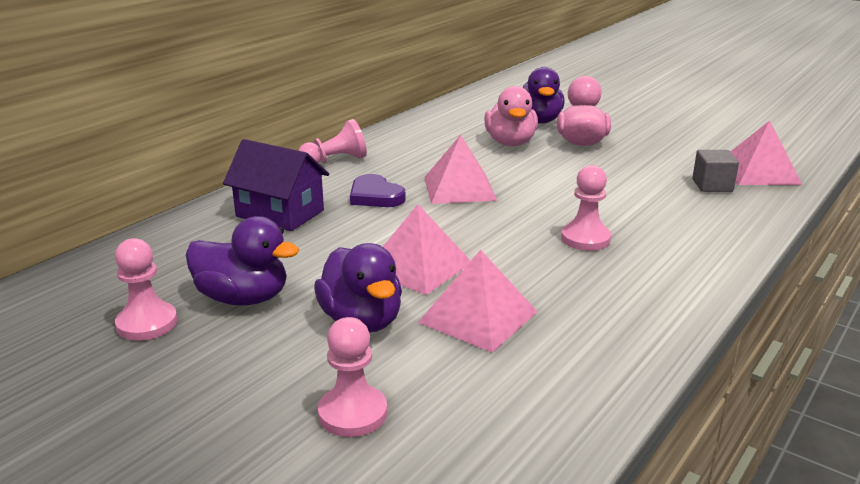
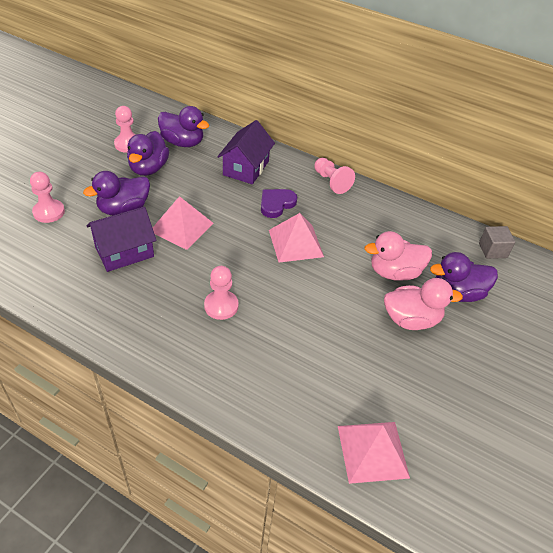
camera: 80 degrees right, 20 degrees up
(176, 265) = (183, 142): none -> purple duck
(478, 317) = (124, 252): pink pyramid -> purple house
(712, 185) = (331, 404): grey cube -> grey cube (492, 250)

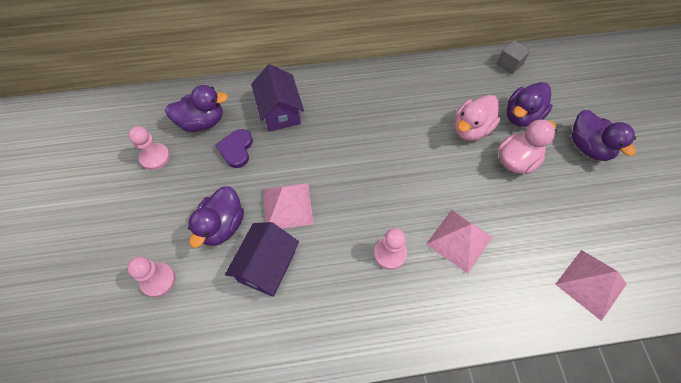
camera: 35 degrees left, 15 degrees up
(148, 168) = (200, 169): purple duck -> purple duck (588, 147)
(276, 204) = (336, 129): purple heart -> purple heart (236, 149)
(296, 243) = (385, 154): pink pyramid -> pink pyramid (459, 240)
(331, 182) = (355, 80): pink pawn -> none

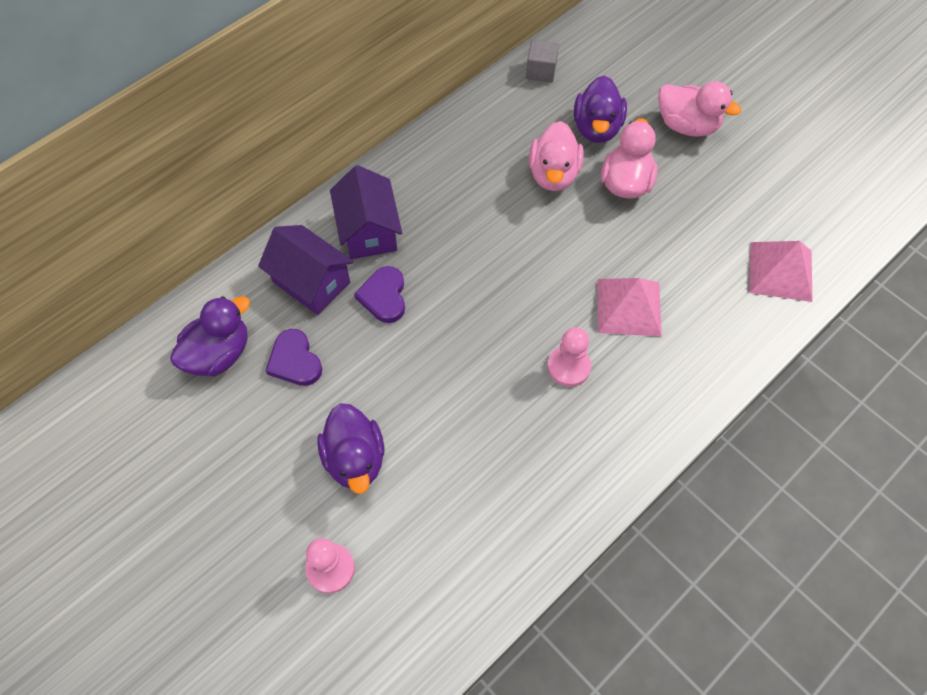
camera: 35 degrees left, 0 degrees up
(155, 157) = (194, 435): pink pawn -> none
(267, 266) = (446, 468): purple house -> purple house (368, 231)
(287, 206) = (414, 388): pink pyramid -> none
(312, 143) = (384, 296): none -> purple heart
(588, 147) = (687, 125): purple duck -> pink duck

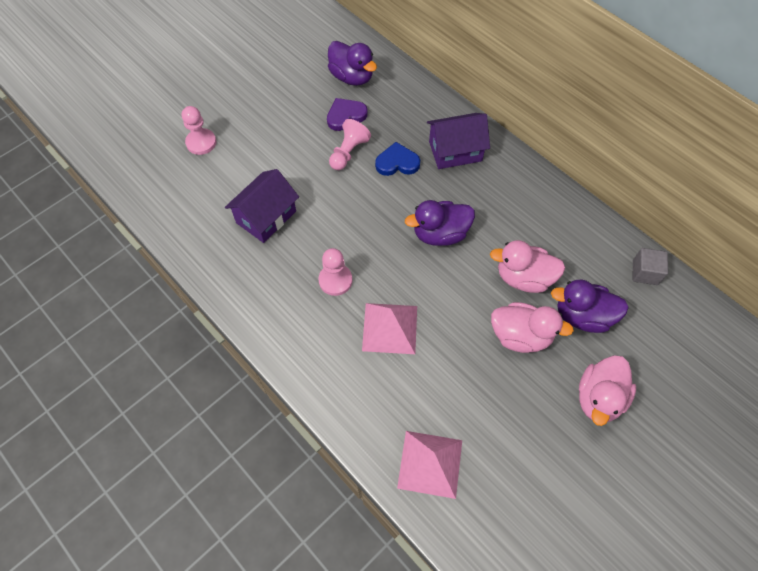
camera: 90 degrees right, 0 degrees up
(311, 282) = (408, 120): purple house -> purple house (266, 217)
(355, 459) = (272, 151): purple duck -> purple duck (440, 234)
(363, 356) = (348, 152): none -> pink pawn
(384, 296) = (397, 162): purple heart -> blue heart

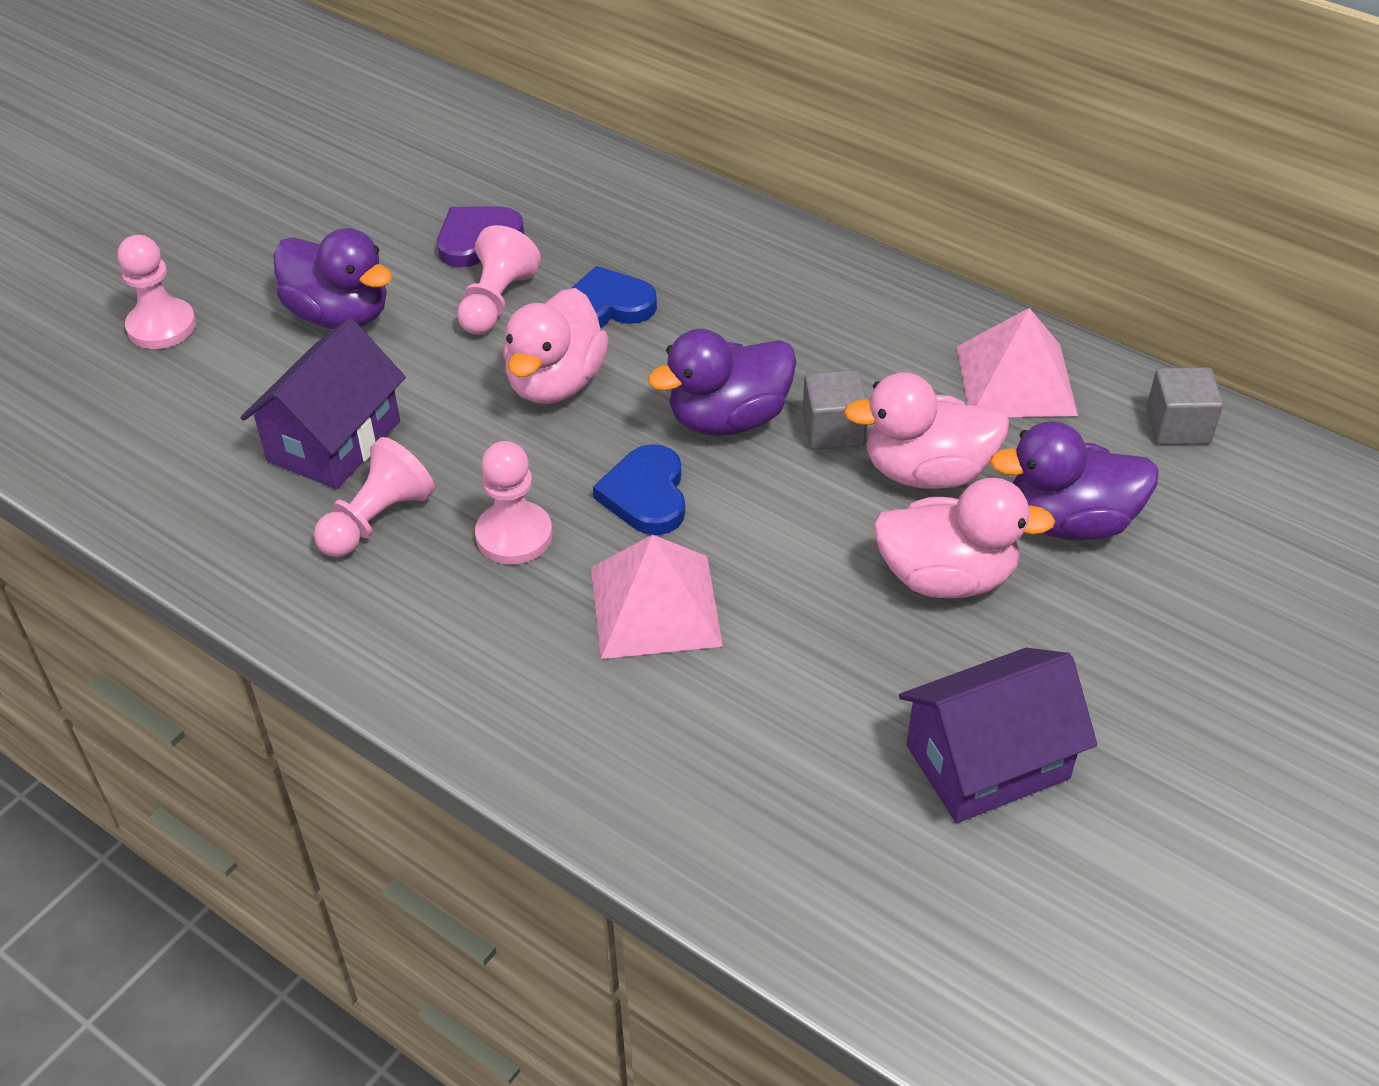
camera: 10 degrees left, 15 degrees down
(278, 262) = (377, 520): none -> pink pawn
(352, 77) = (477, 171): purple duck -> purple duck (340, 315)
(396, 269) = (646, 495): none -> blue heart
(430, 464) = (804, 851): pink pyramid -> pink pyramid (1016, 380)
(455, 151) = (727, 270): purple house -> purple house (987, 761)
(486, 248) = (833, 430): none -> grey cube
(599, 398) = (1144, 665): pink duck -> pink duck (556, 383)

